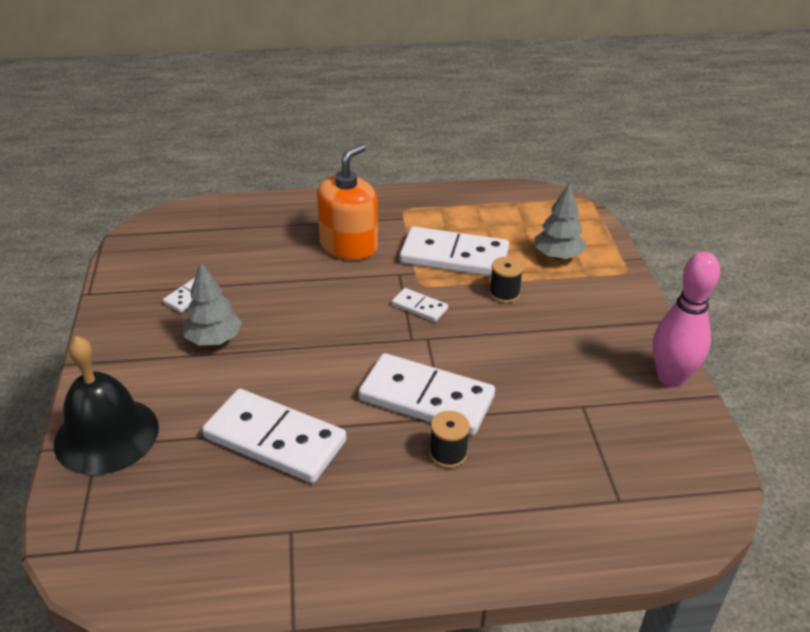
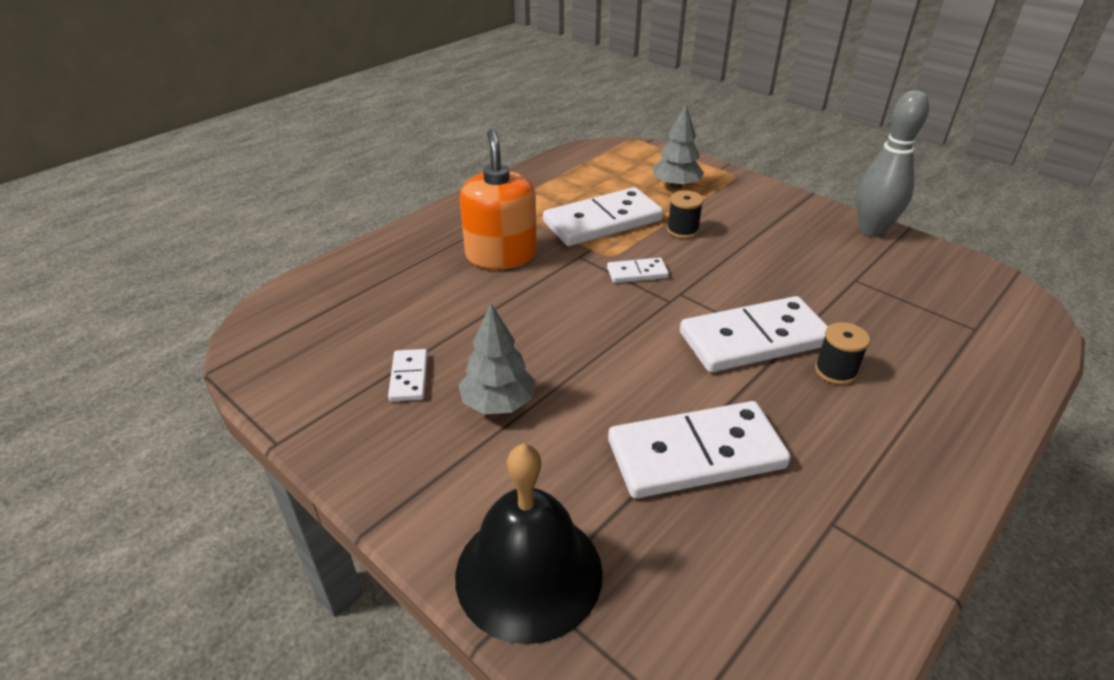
camera: 40 degrees left, 0 degrees up
(670, 378) = (871, 230): pink bowling pin -> grey bowling pin

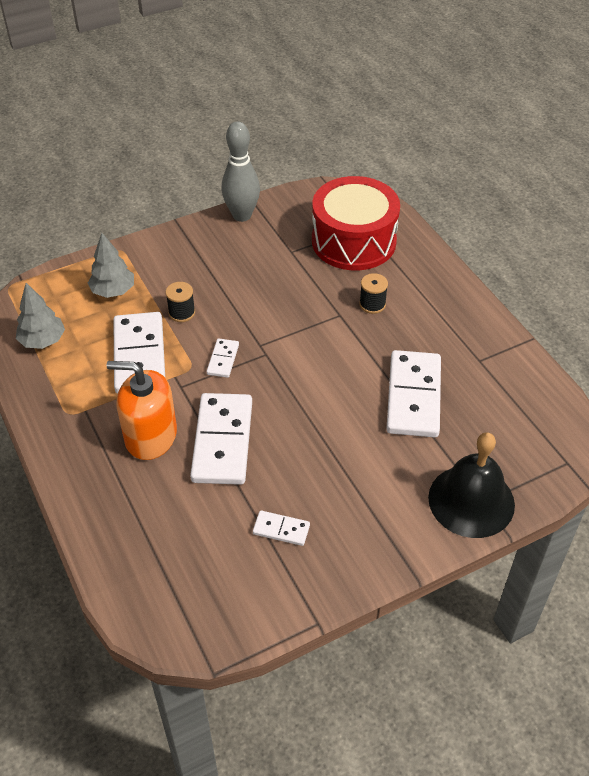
camera: 70 degrees left, 10 degrees up
(498, 403) = (331, 482): grey tree -> grey tree (43, 341)
(754, 339) = (327, 328): white domino -> white domino (222, 441)
(935, 326) = (353, 241): none -> red drum

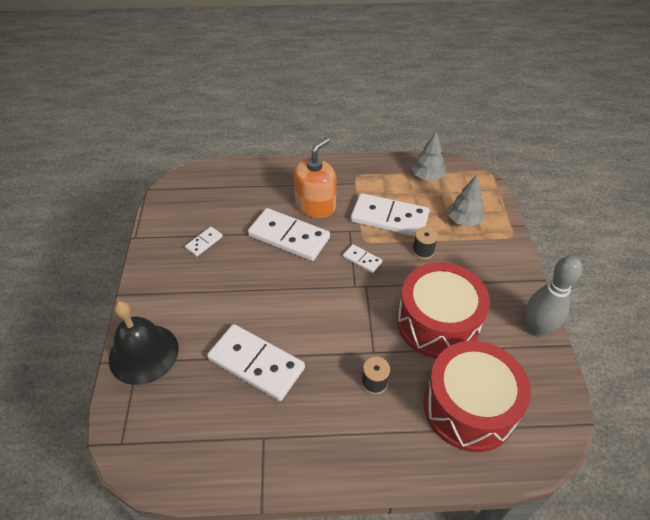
camera: 115 degrees right, 0 degrees up
(276, 279) = (437, 323): none -> red drum

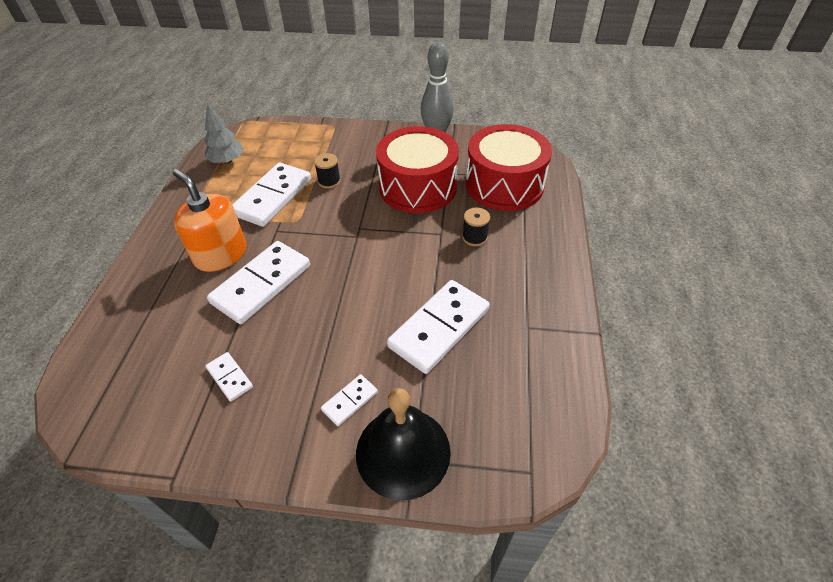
camera: 80 degrees left, 0 degrees up
(362, 259) = (323, 226): white domino -> white domino (349, 401)
(464, 220) = (301, 149): grey tree -> none

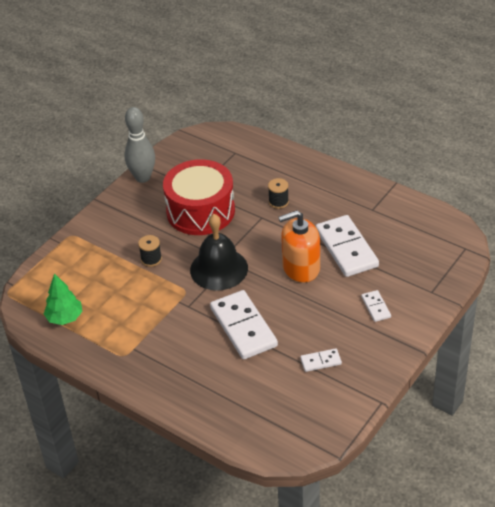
camera: 60 degrees left, 5 degrees down
(221, 255) = (192, 345): orange soap dispenser -> orange soap dispenser (301, 268)
(227, 161) = (65, 318): grey tree -> green tree
(272, 197) = (143, 299): white domino -> none
(403, 452) = (424, 294): black bell -> black bell (219, 269)
(504, 185) = (235, 165): red drum -> none

